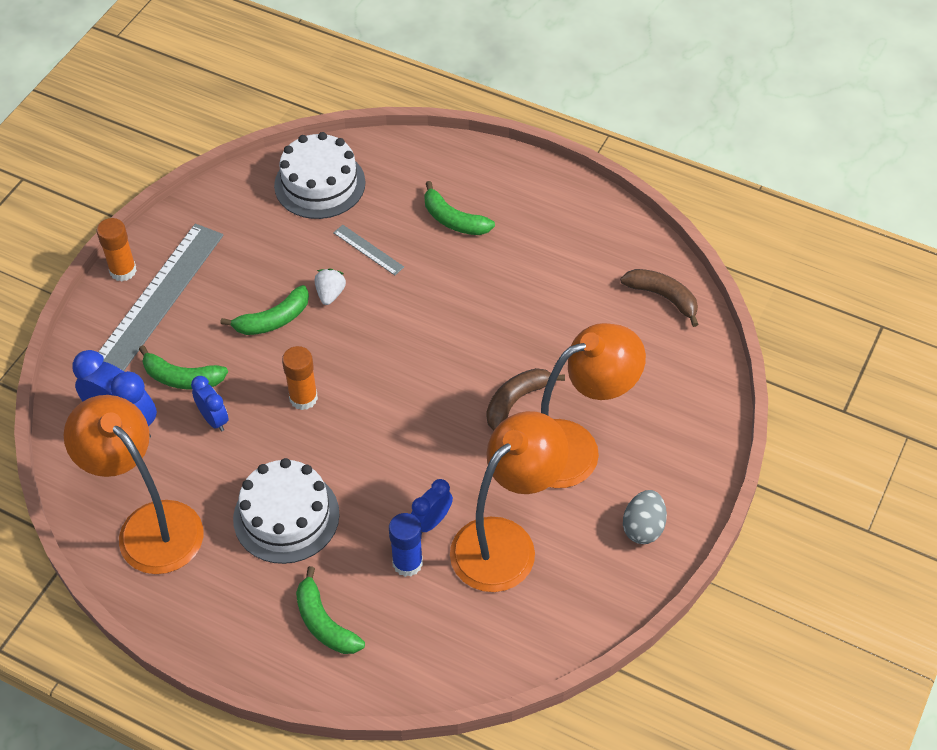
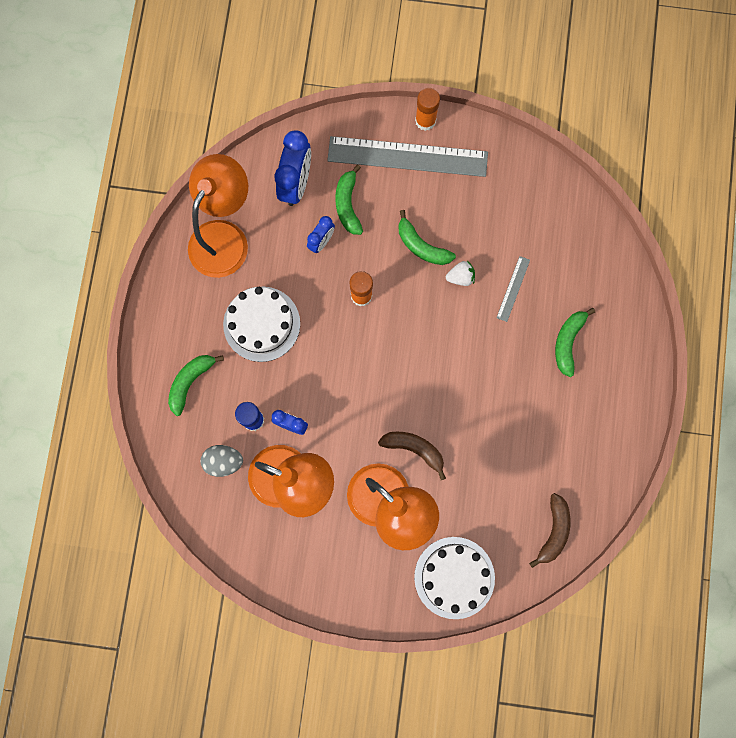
camera: 70 degrees right, 25 degrees up
(319, 184) = (563, 226): white cake -> white cake (454, 577)
(643, 527) = (337, 576): grey egg -> grey egg (223, 462)

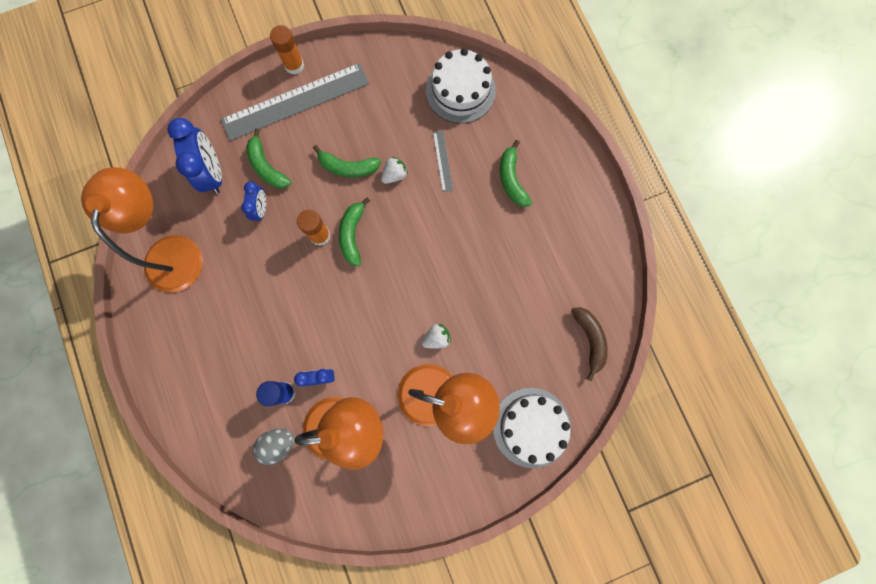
camera: 30 degrees left, 0 degrees up
(190, 382) = (211, 391): green banana -> green banana (352, 234)
(261, 324) = (247, 306): white cake -> white cake (460, 90)
(414, 449) = (436, 338): brown banana -> white strawberry

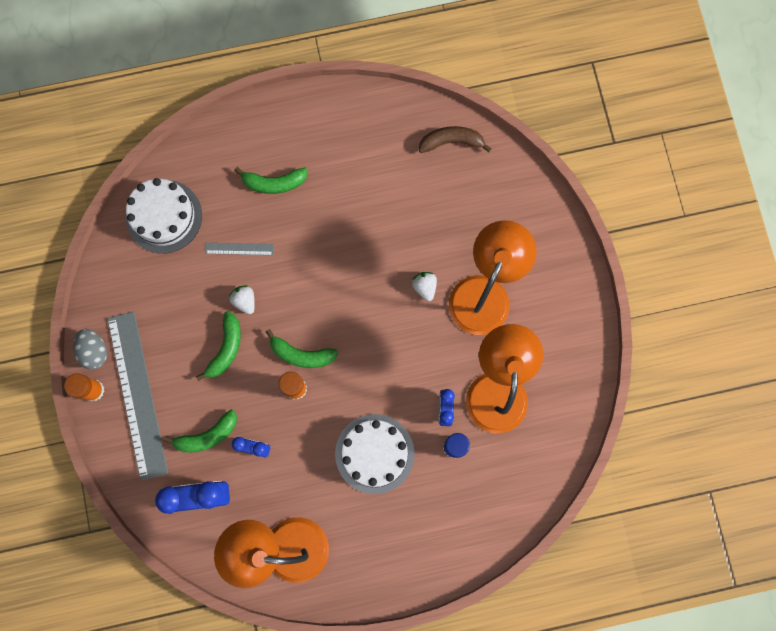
camera: 80 degrees left, 0 degrees up
(278, 444) = (503, 460): grey egg -> grey egg (94, 351)
(531, 427) = (525, 213): white cake -> white cake (374, 453)

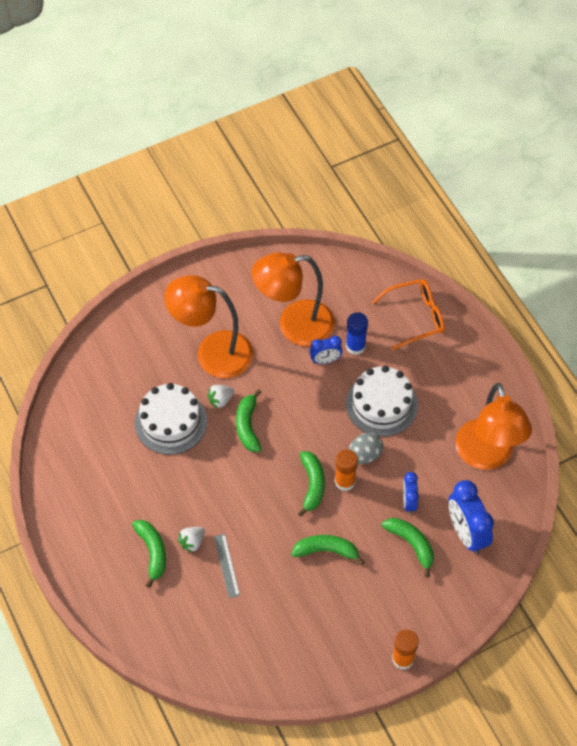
camera: 105 degrees left, 20 degrees down
(94, 351) = (365, 670): grey egg -> grey egg (364, 455)
(137, 394) = (394, 617): grey ruler -> none
(164, 216) = (212, 645): white cake -> white cake (170, 422)
(244, 301) = (276, 547): white strawberry -> white strawberry (192, 542)
(387, 307) = (247, 426): none -> green banana
(451, 142) = (75, 410): brown banana -> none
(474, 525) = (415, 317): none -> orange glasses

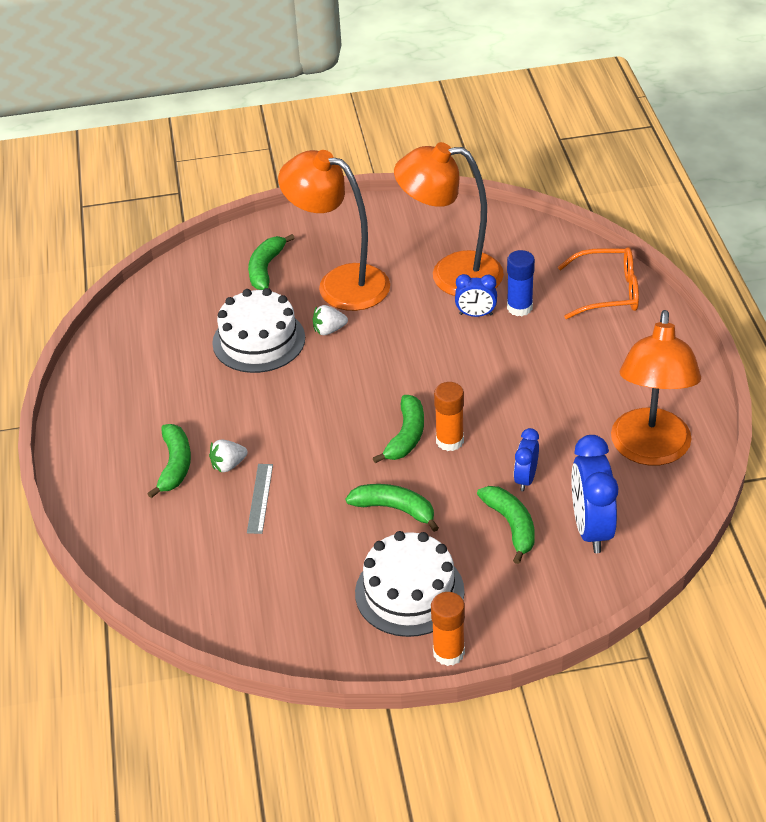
camera: 20 degrees right, 15 degrees down
(247, 426) = (351, 361): green banana -> green banana (266, 268)
(364, 455) = (486, 418): grey egg -> none
(381, 404) = (529, 371): white cake -> white cake (409, 592)

